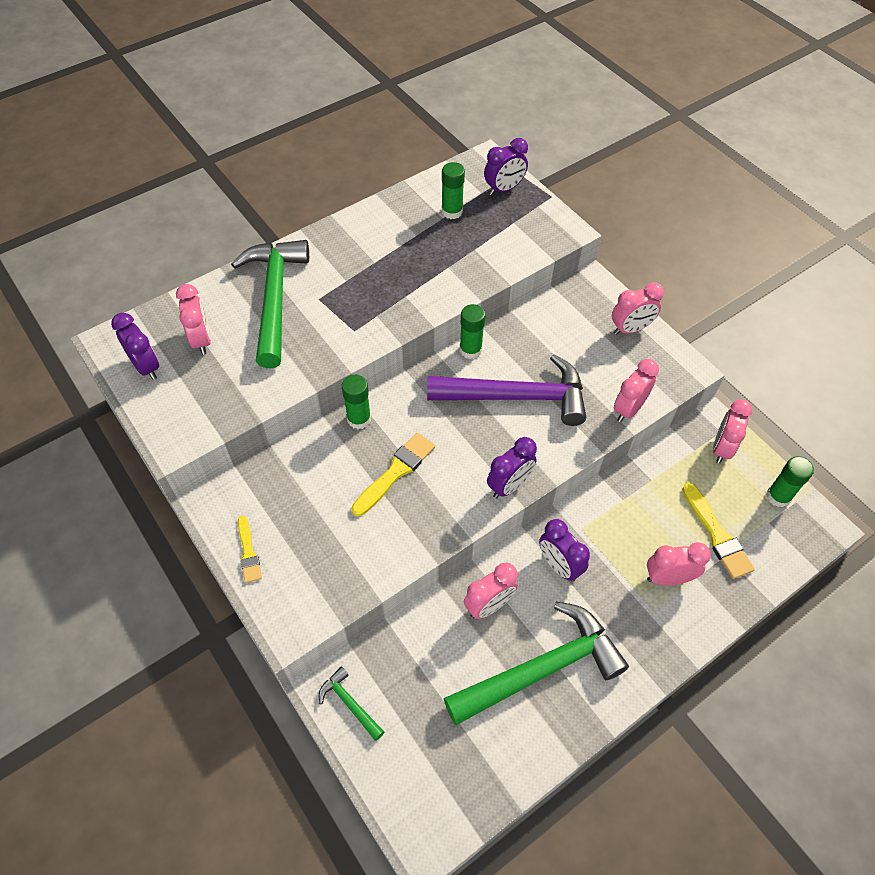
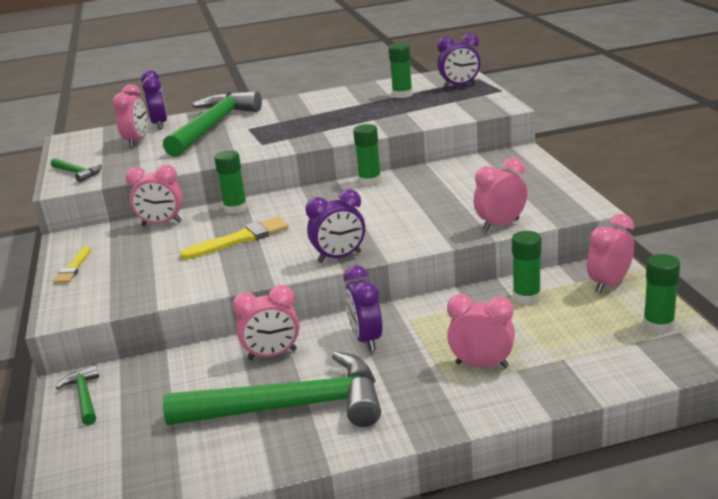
camera: 25 degrees right, 30 degrees down
(146, 367) = (83, 150): purple clock -> purple clock (159, 124)
(174, 416) = (77, 173): none -> green hammer
(516, 397) = (391, 209): purple hammer -> none
(630, 329) = (540, 180): pink clock -> pink clock (161, 224)
(664, 479) = (526, 297): none -> green glue stick
(716, 534) = (562, 342): yellow brush -> none

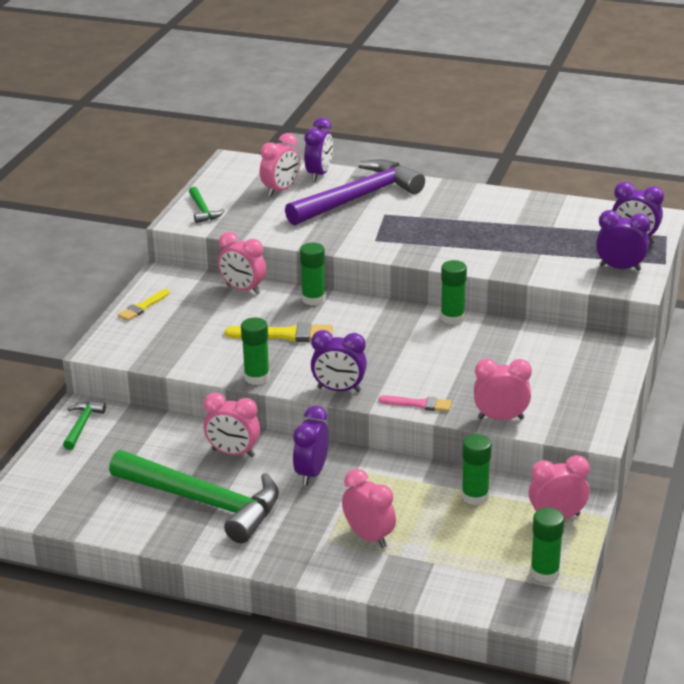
camera: 30 degrees right, 5 degrees up
(213, 127) = (358, 198): green hammer -> purple hammer
(402, 94) = (566, 227): green glue stick -> green glue stick (257, 377)
(422, 241) = (418, 404): none -> pink brush
(475, 101) = (620, 268): none -> purple clock

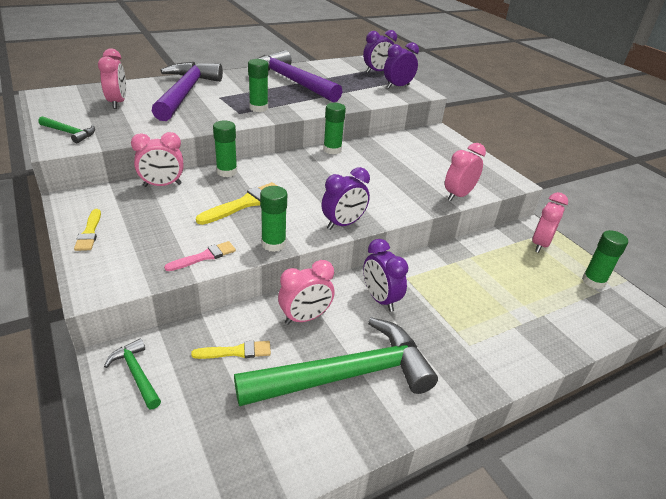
camera: 50 degrees left, 5 degrees up
(155, 447) = (236, 351): none -> yellow brush
(319, 174) = (132, 87): purple clock -> none
(369, 537) = (485, 323): pink clock -> none
(418, 404) = (404, 209): pink brush -> pink brush (204, 257)
(475, 496) = (487, 256): green glue stick -> green glue stick (258, 108)
(496, 219) = (292, 81): none -> purple hammer

